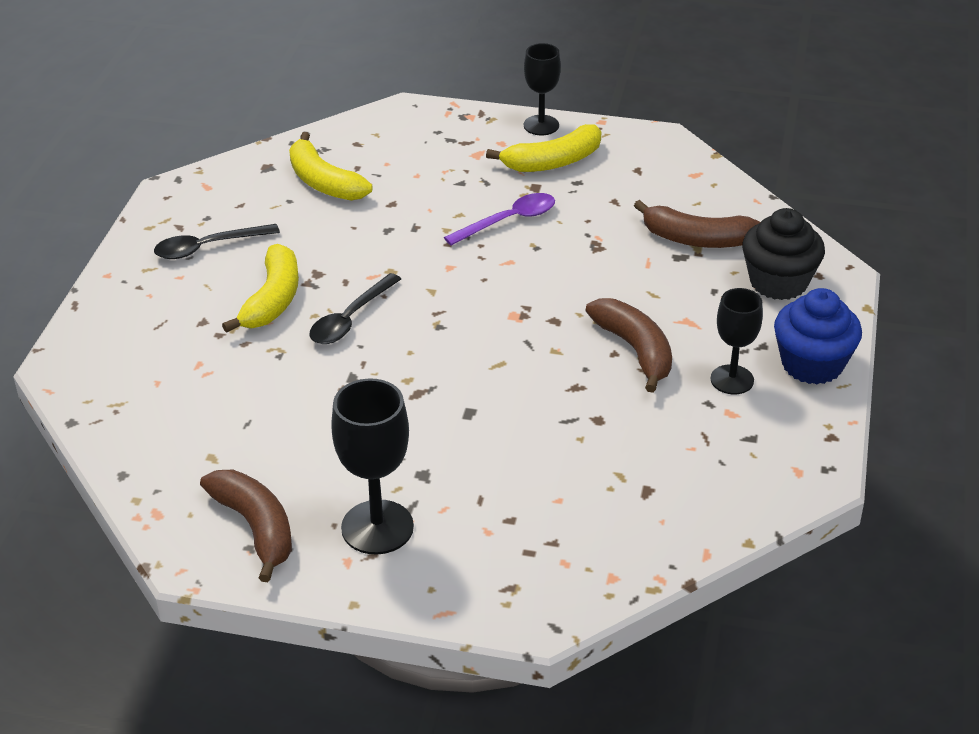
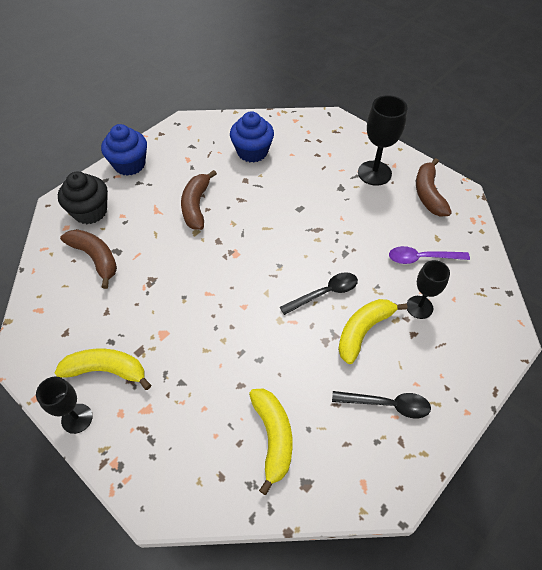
camera: 150 degrees left, 15 degrees up
(508, 221) = (181, 327): purple spoon -> purple spoon (422, 258)
(633, 473) = (252, 152): none -> blue cupcake
(732, 380) = (170, 172): black goblet -> black goblet (419, 307)

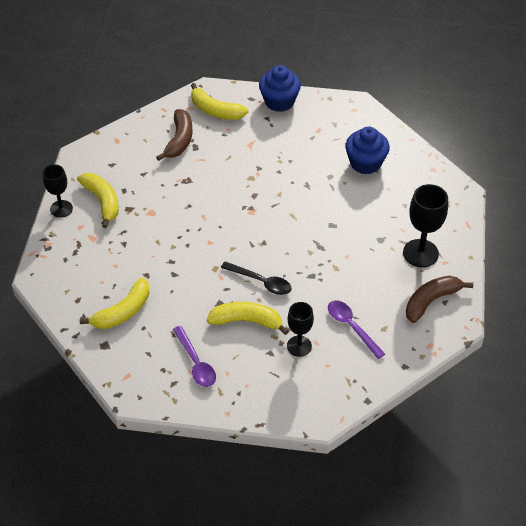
camera: 55 degrees right, 5 degrees down
(90, 211) = (215, 111): black cupcake -> yellow banana
(196, 206) = (275, 163): brown banana -> none
(387, 405) = (196, 363): black spoon -> purple spoon

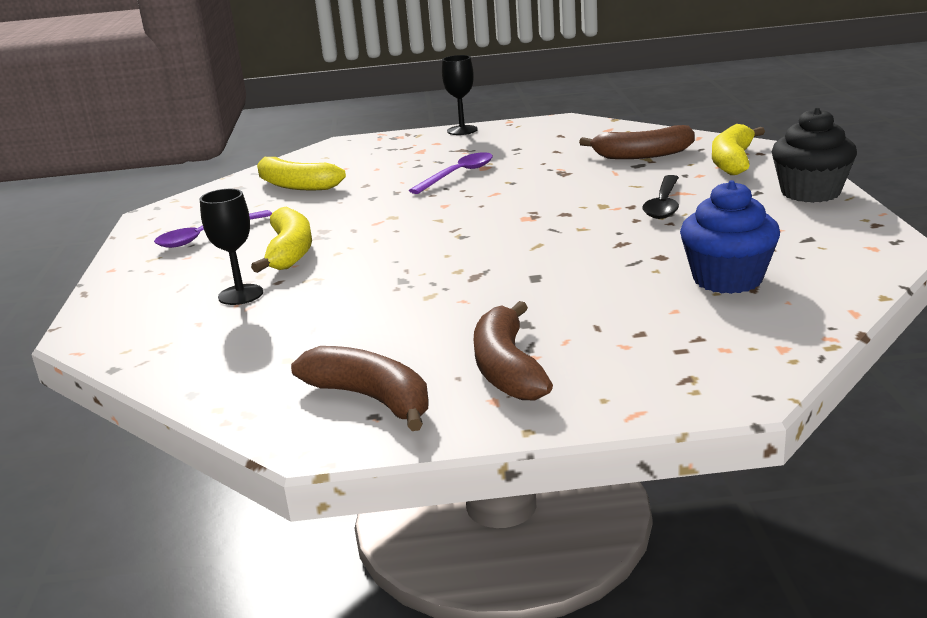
camera: 80 degrees right, 25 degrees down
(102, 201) = (487, 143): yellow banana -> none
(261, 282) = (374, 248): black spoon -> black spoon (663, 204)
(279, 102) = (810, 192): blue cupcake -> black cupcake
(351, 327) = (288, 329): purple spoon -> purple spoon (458, 175)
(420, 253) = (507, 368): black goblet -> brown banana

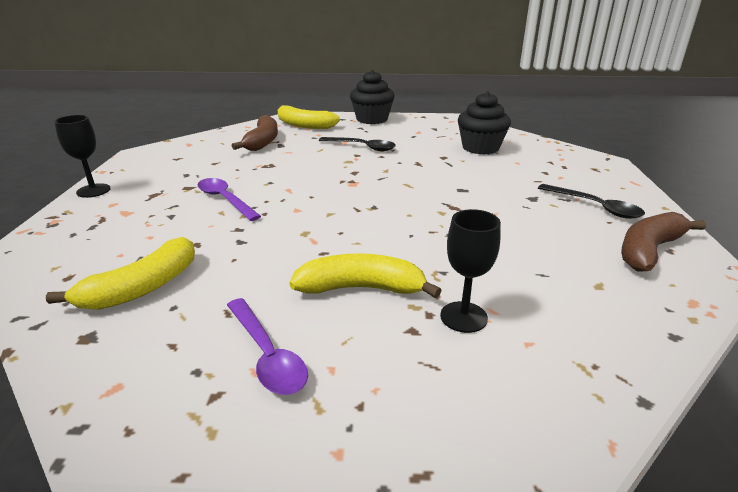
camera: 85 degrees left, 5 degrees up
(507, 368) = (595, 207): brown banana -> black spoon
(727, 279) = (480, 148): blue cupcake -> black cupcake

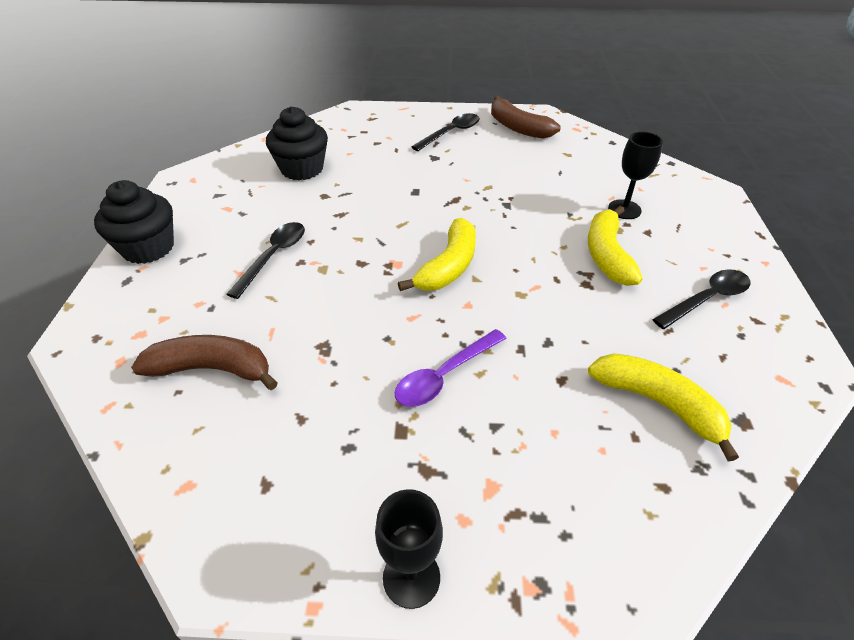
camera: 90 degrees left, 15 degrees up
(267, 355) = (706, 299): purple spoon -> black spoon
(304, 125) = (142, 323): yellow banana -> yellow banana (449, 266)

